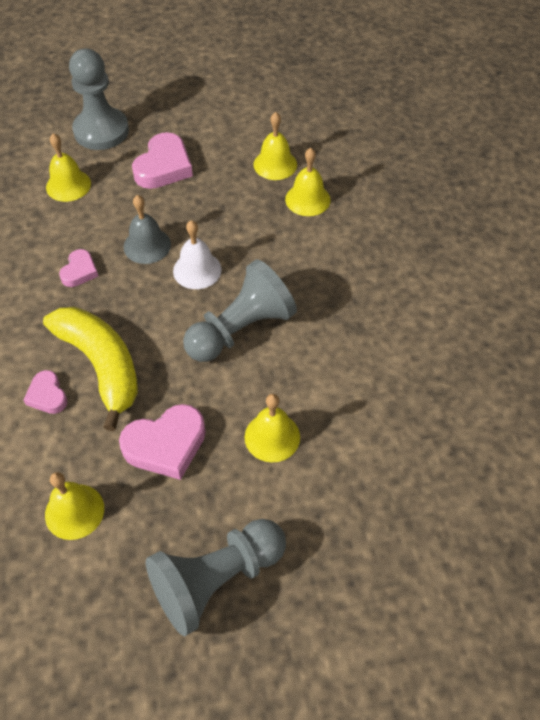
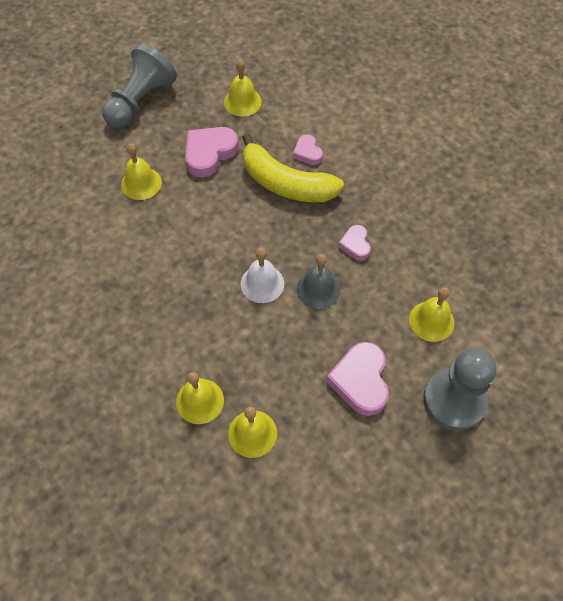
camera: 155 degrees right, 5 degrees up
(47, 395) = (307, 152): pink heart -> pink heart turned 150 degrees counterclockwise
(240, 329) = (199, 247): grey pawn -> none

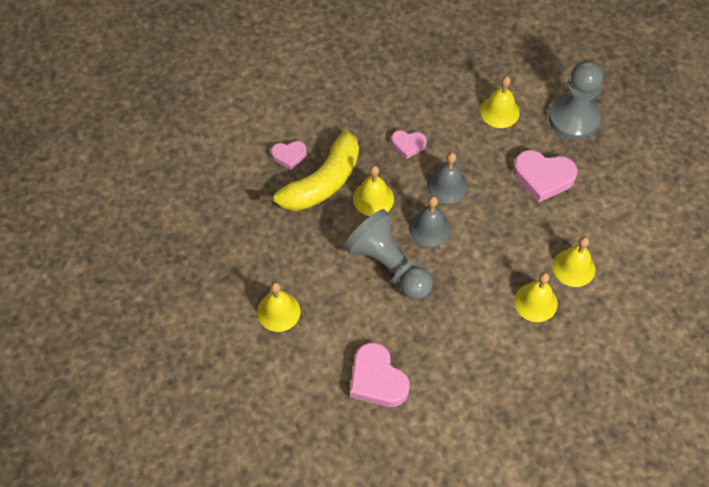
camera: 75 degrees left, 0 degrees up
(140, 101) = (163, 294): grey pawn -> grey pawn (389, 265)
(209, 153) = (260, 241): pink heart -> pink heart (377, 379)
(242, 102) = (201, 197): yellow bell -> yellow bell (373, 198)
(262, 283) = (429, 228): white bell -> grey bell

